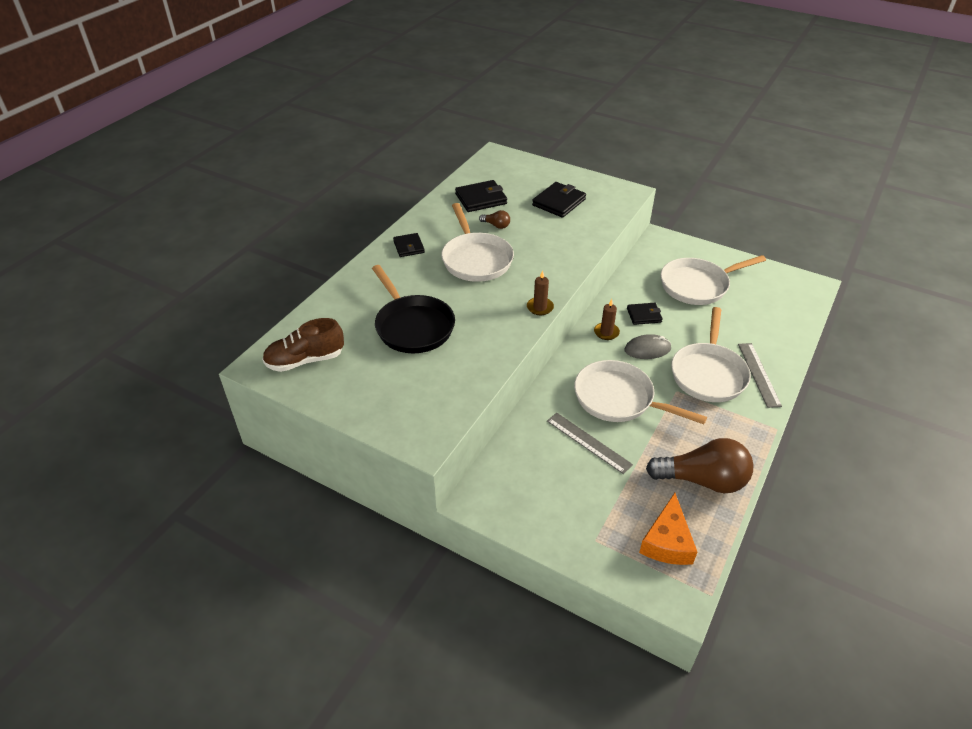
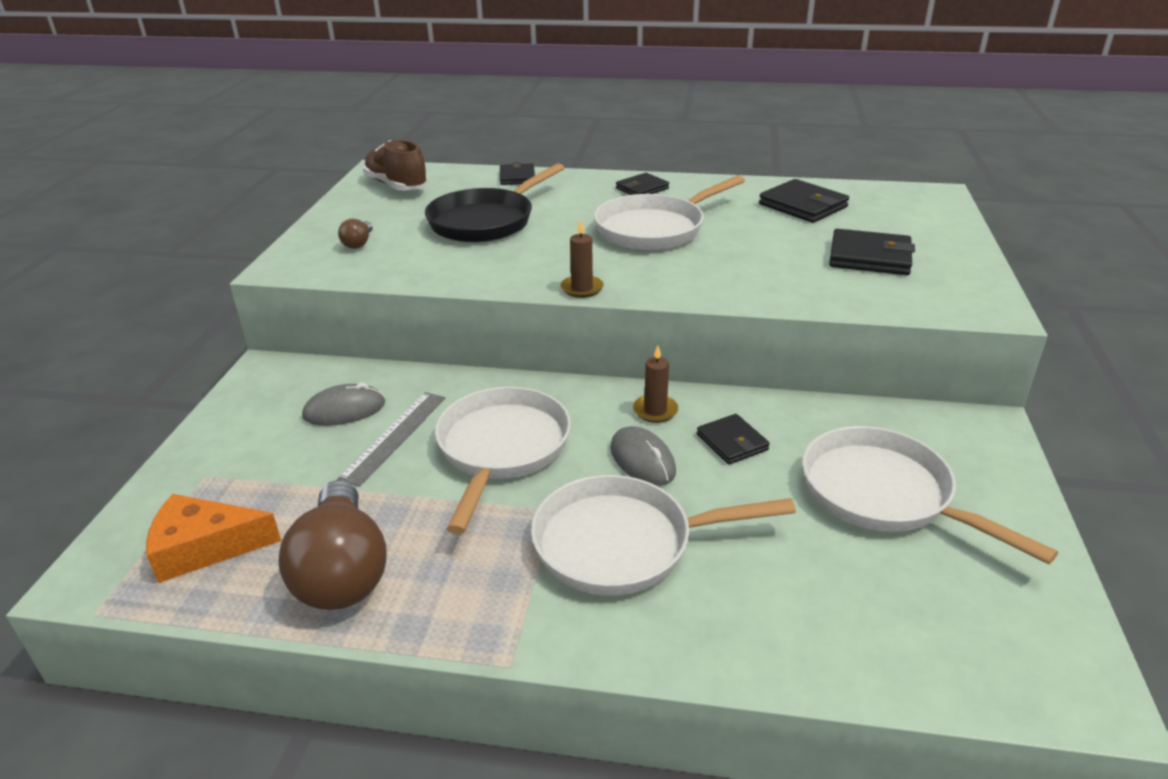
camera: 70 degrees right, 10 degrees down
(341, 295) = (517, 177): none -> black wallet
(496, 225) = (749, 226): brown light bulb -> brown light bulb (358, 243)
(548, 463) = (344, 410): none -> grey mouse
(759, 374) = (664, 619): grey ruler -> none

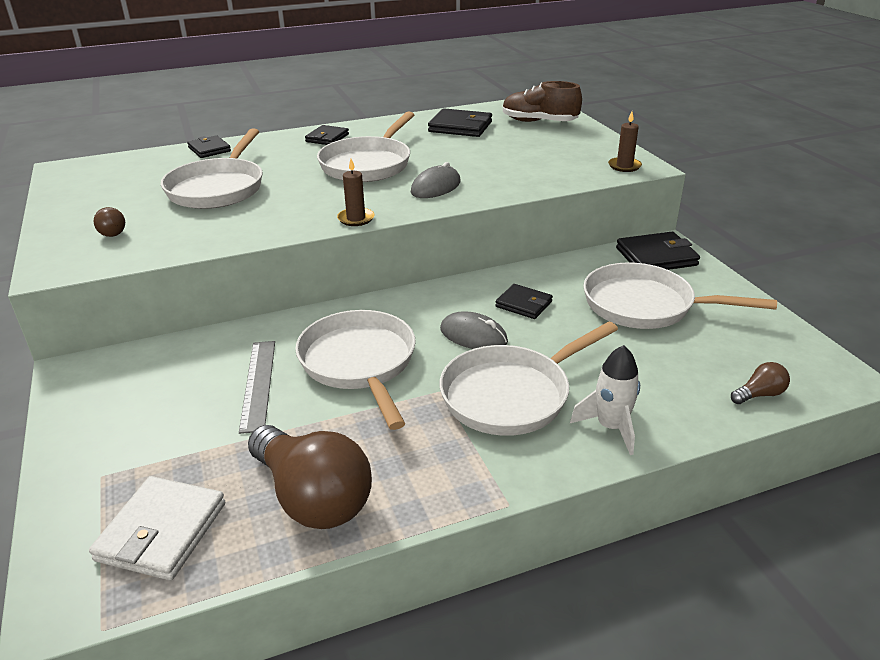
camera: 30 degrees left, 0 degrees up
(204, 547) = (162, 531): orange cheese -> white wallet
(344, 410) = (190, 379): grey mouse -> grey mouse (436, 187)
(397, 186) = (98, 177): brown shoe -> brown shoe (539, 122)
(486, 221) = (218, 188): black pan -> white pan
(655, 411) = (451, 300): brown candle -> brown candle (624, 166)
(700, 629) = (611, 427): none -> white rocket
(869, 257) = (538, 151): black wallet -> black wallet (656, 257)
(935, 670) = (759, 394): none -> brown light bulb

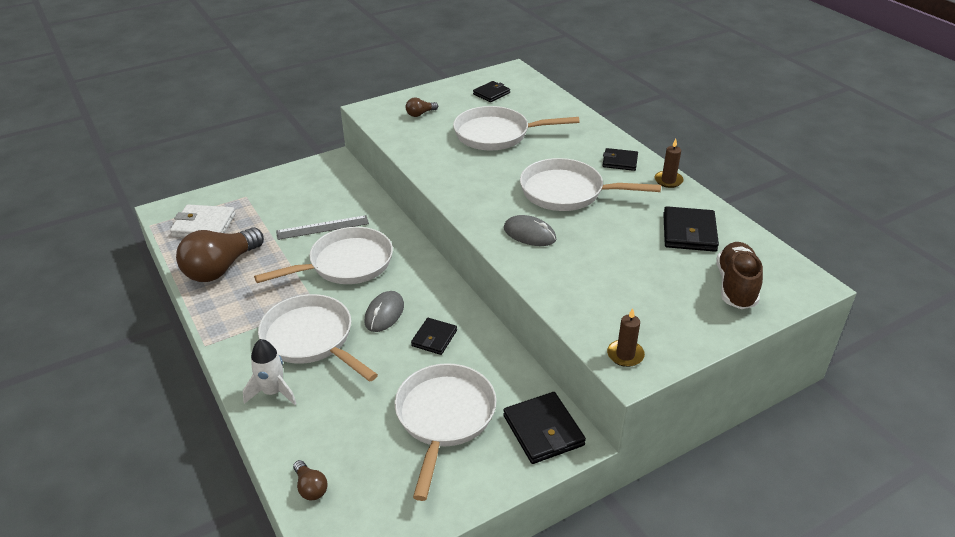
camera: 80 degrees right, 5 degrees up
(209, 149) = (569, 114): black wallet -> black wallet (491, 93)
(356, 219) = (458, 203): brown candle -> brown candle (668, 180)

